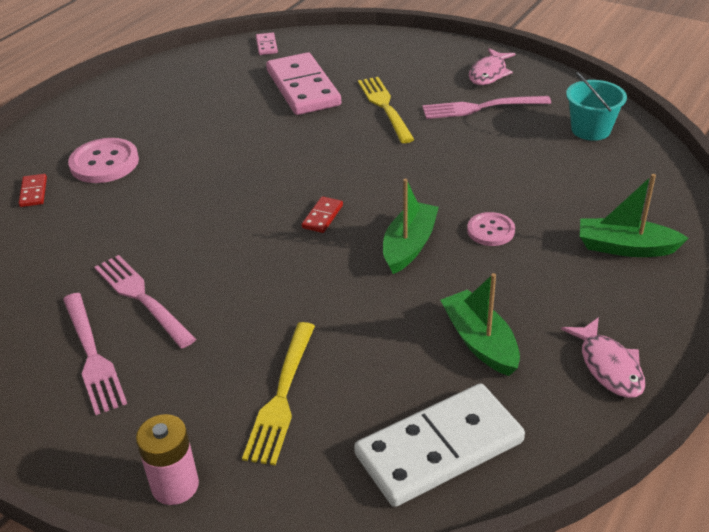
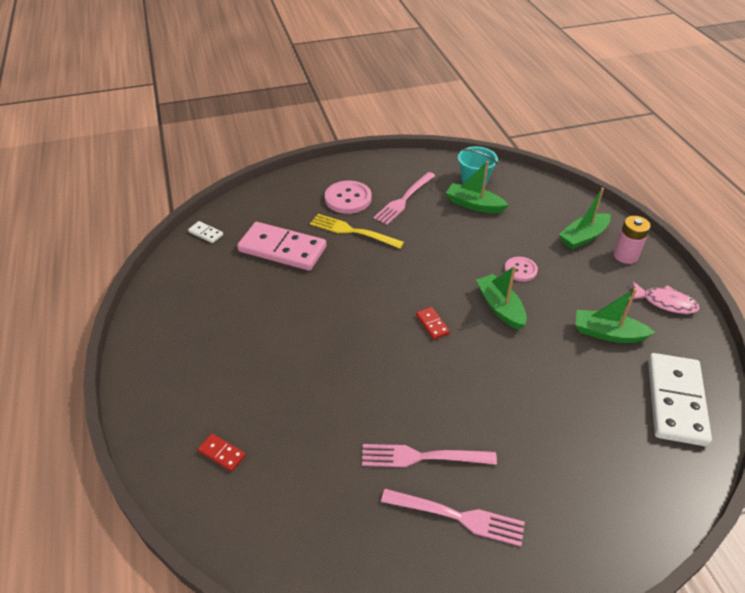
camera: 50 degrees left, 5 degrees up
(104, 163) = (237, 393): pink button -> pink button (348, 198)
(175, 485) = (619, 537): pink battery -> pink battery (625, 256)
(266, 45) = (205, 233): pink domino -> white domino
(282, 396) = (581, 441): yellow fork -> none
(489, 73) = (374, 175): pink fish -> none
(548, 150) = (474, 205): none -> green boat

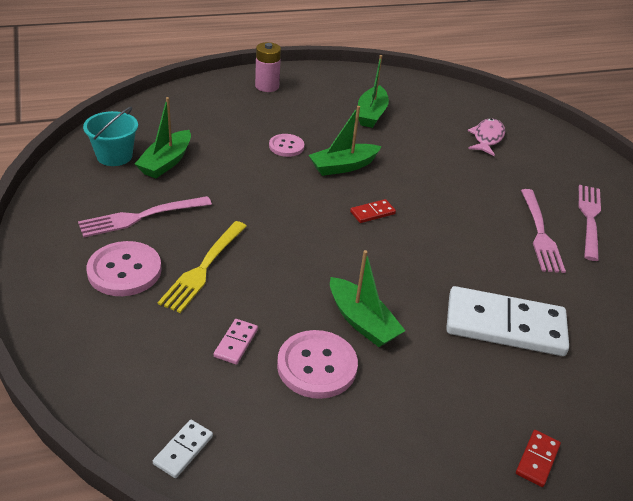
camera: 95 degrees left, 5 degrees down
(222, 453) = (595, 384): red domino -> red domino (537, 459)
(259, 286) = (317, 366): none -> pink button
(282, 249) = (236, 343): pink domino -> pink domino, size x0.42
(404, 199) = (141, 217): pink fork -> pink fork turned 120 degrees clockwise
(583, 237) = (236, 102): green boat -> green boat (362, 321)
(665, 302) = (330, 80): pink fish -> pink fish (487, 138)
(675, 401) = (439, 99): white domino -> white domino (505, 325)

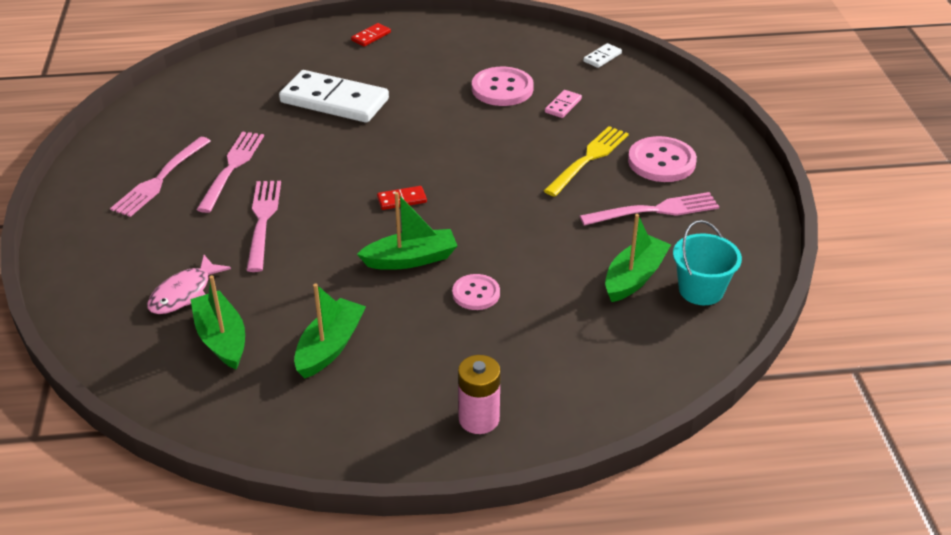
camera: 165 degrees left, 0 degrees up
(362, 321) = (455, 111): green boat -> green boat (221, 339)
(475, 188) = (263, 221): none -> pink fork

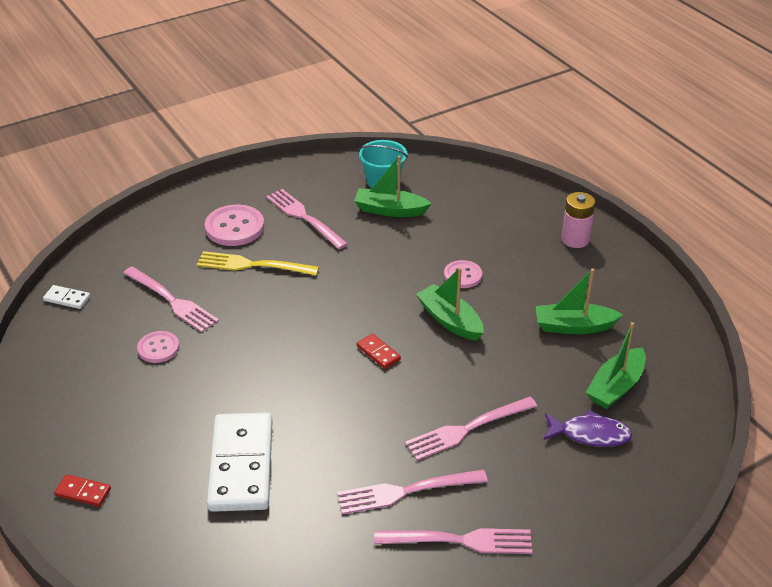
camera: 115 degrees left, 0 degrees up
(184, 293) = (590, 434): pink fish -> purple fish
(502, 89) = (158, 348): pink button -> pink button, size x0.62
(563, 106) = (172, 301): pink domino -> pink fork

